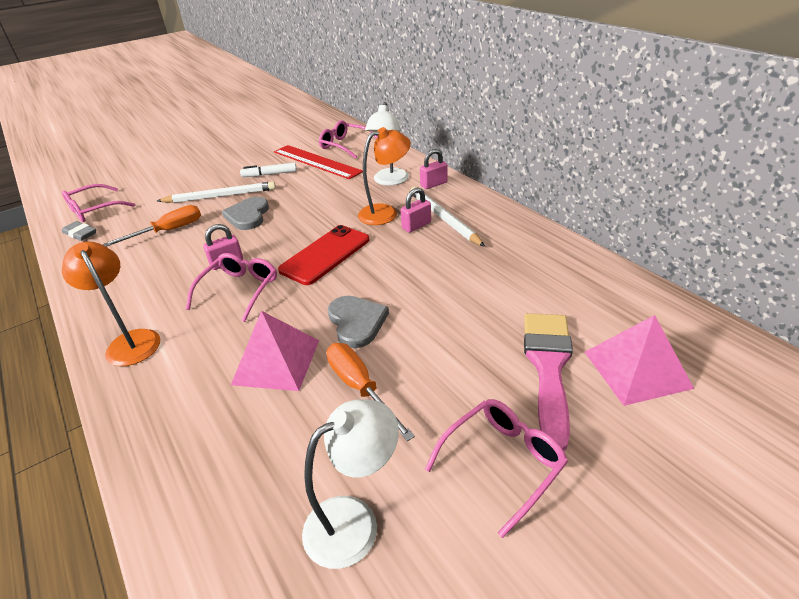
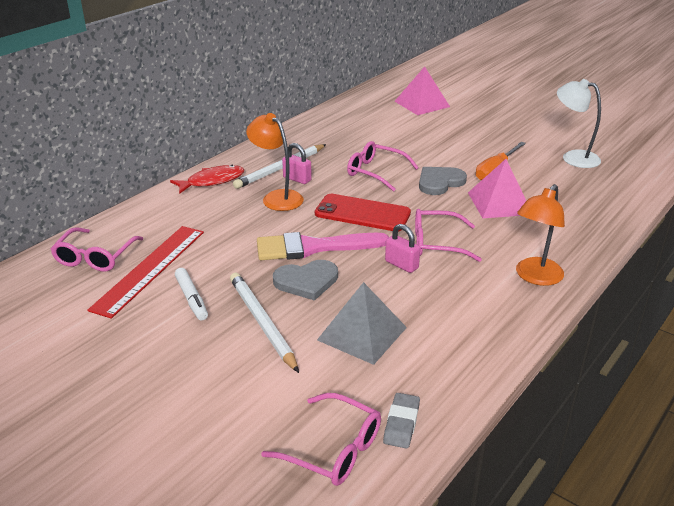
camera: 110 degrees left, 5 degrees down
(168, 231) = (362, 333): orange screwdriver -> grey pyramid
(389, 181) = (206, 206): white lamp -> none
(434, 184) = (212, 181): pink padlock -> red fish
(502, 463) = (509, 130): pink glasses -> pink glasses (376, 172)
(548, 367) = (437, 123): pink brush -> pink brush (313, 247)

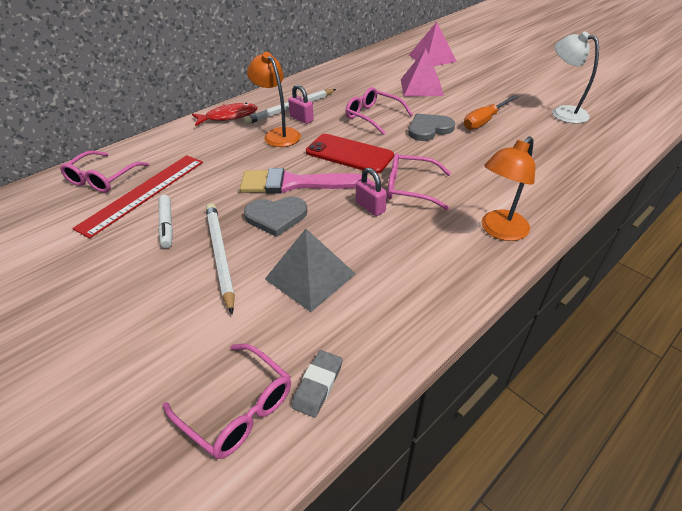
camera: 10 degrees right, 10 degrees up
(499, 203) = (481, 152): pink pyramid -> pink pyramid (421, 87)

